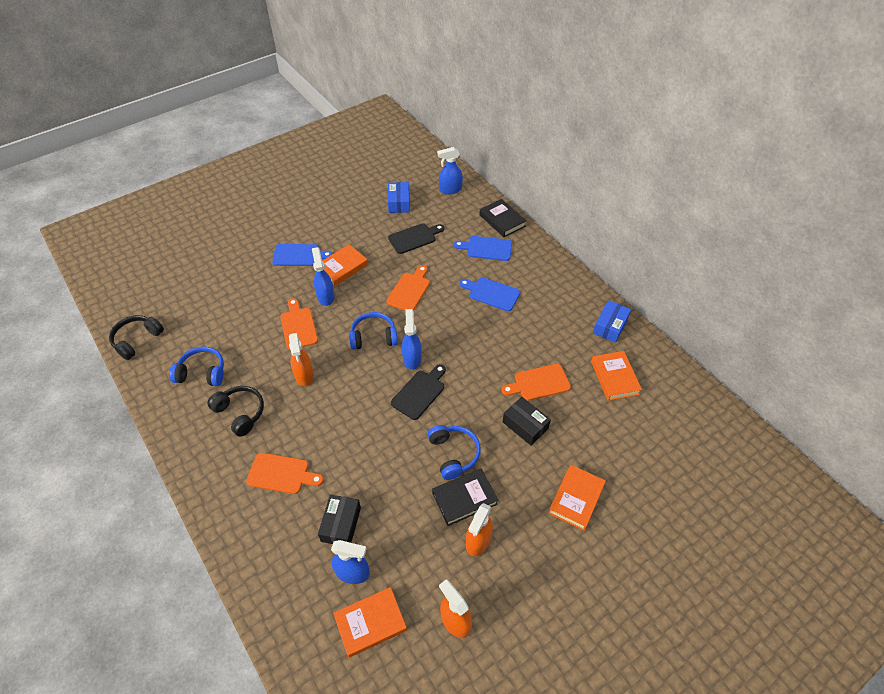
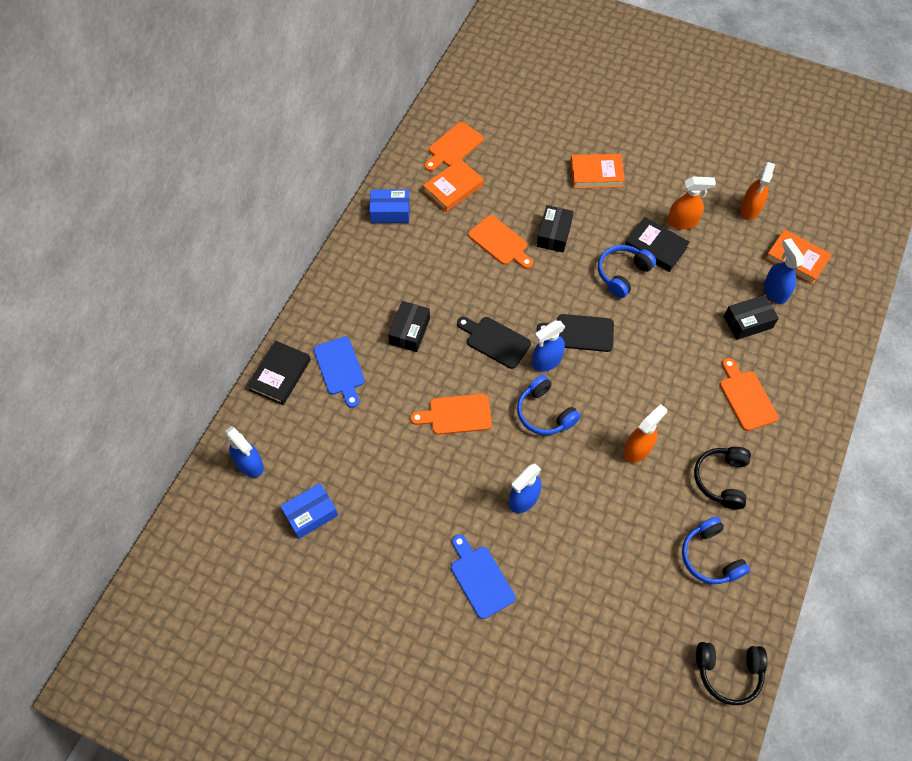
camera: 120 degrees left, 10 degrees up
(298, 326) = (583, 499): orange cutting board -> orange cutting board (453, 146)
(342, 267) = (467, 510): orange book -> none
(414, 238) = (367, 457): black cutting board -> black cutting board (495, 341)
(491, 293) = (409, 331): blue cutting board -> black box

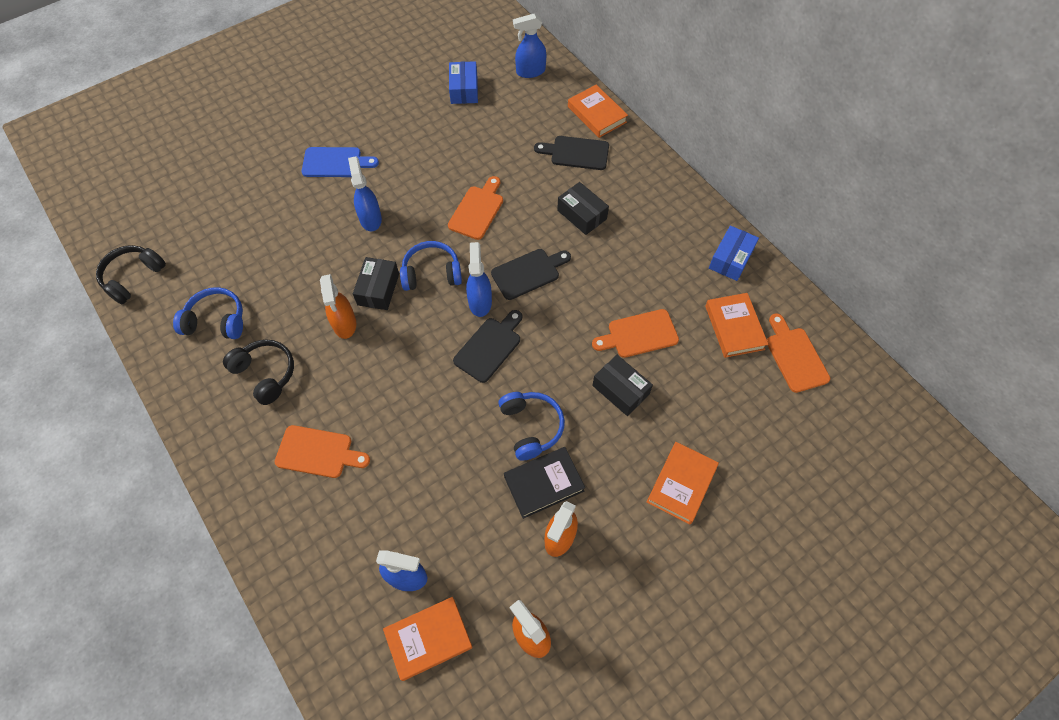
camera: 120 degrees right, 0 degrees up
(280, 375) = (597, 114): black book -> orange book
(340, 369) = (576, 153): blue cutting board -> black cutting board
(747, 322) = (392, 516): black box -> black box (378, 289)

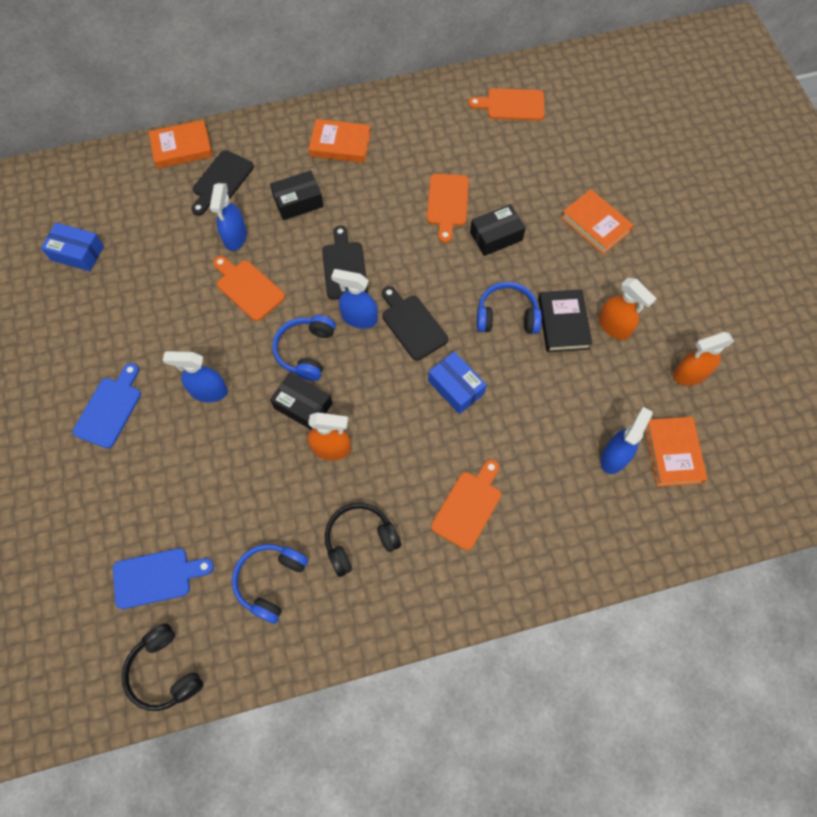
camera: 70 degrees left, 5 degrees up
(205, 244) = (157, 577): none -> blue cutting board
(530, 71) = (89, 185): blue spray bottle -> blue spray bottle (235, 237)
(730, 259) = (400, 109): blue box -> blue box (456, 387)
(734, 327) = (468, 134): orange book -> orange book (340, 144)

